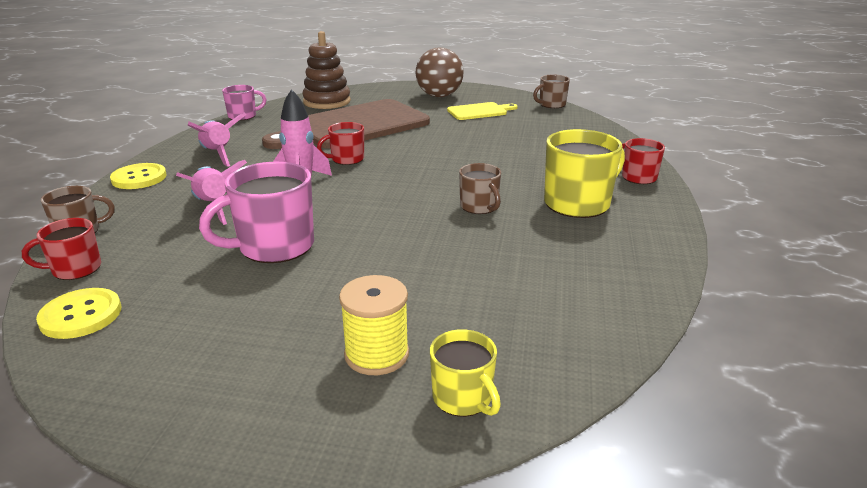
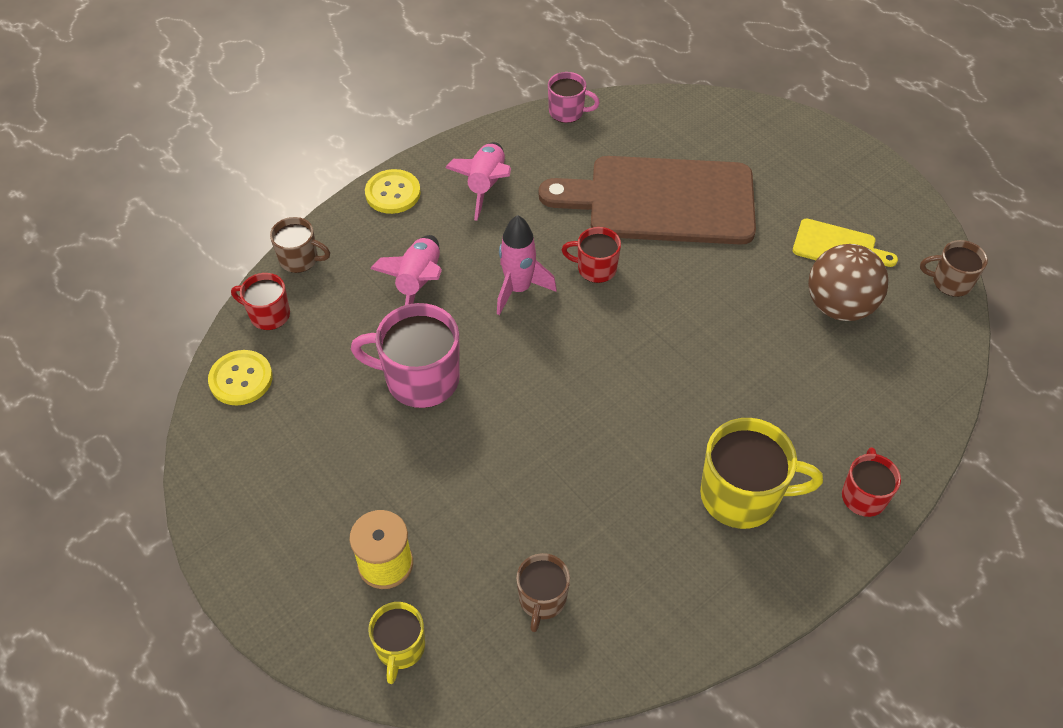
camera: 40 degrees right, 25 degrees up
(327, 102) = (681, 124): brown stacking toy -> none
(439, 96) = (828, 179): brown ball -> brown ball (839, 306)
(479, 207) = (640, 436): brown mug -> brown mug (542, 600)

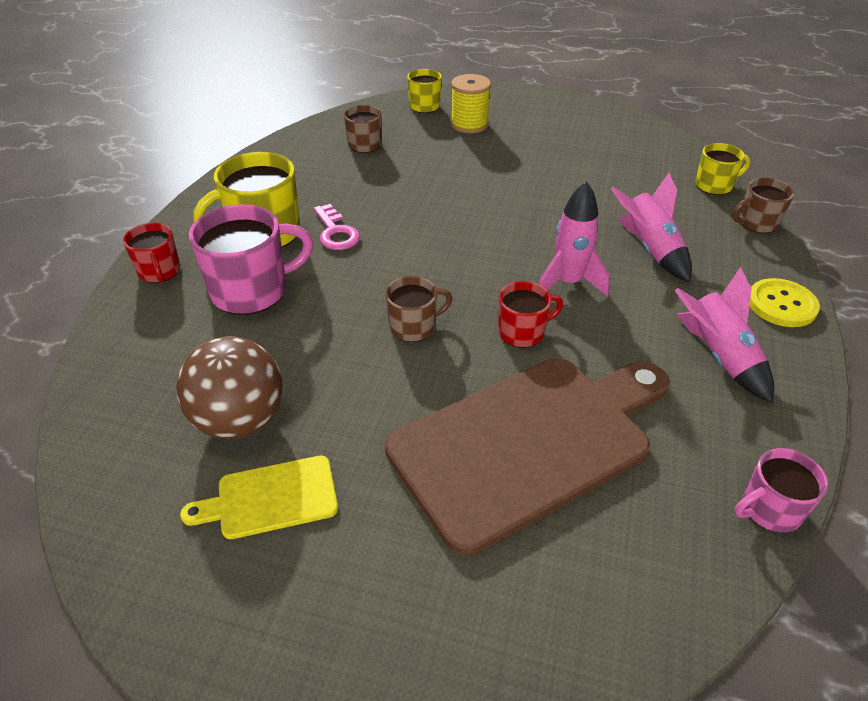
camera: 145 degrees right, 10 degrees down
(241, 379) = (670, 152): yellow button -> none
(268, 315) = (714, 185): red mug -> yellow mug
(420, 379) = (562, 198): pink mug -> pink mug (252, 290)
(669, 456) = (336, 232): none -> pink key
(950, 282) = (96, 526): brown mug -> brown mug (414, 327)

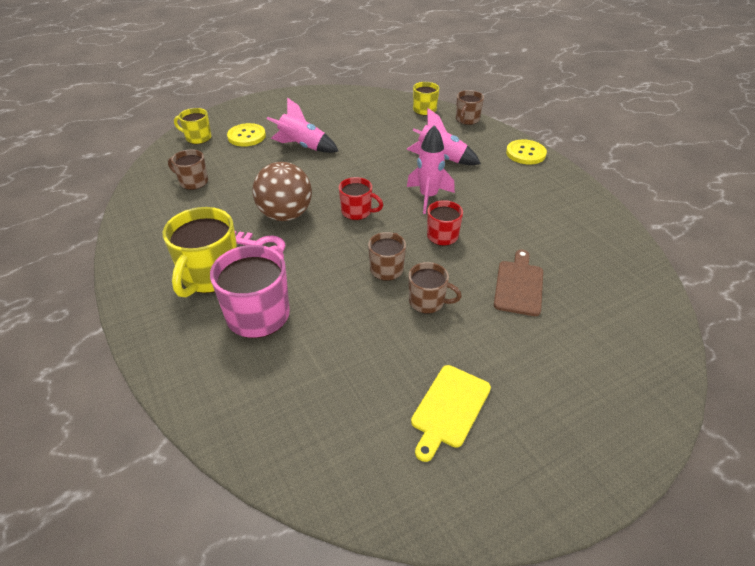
camera: 45 degrees left, 0 degrees up
(159, 272) = (170, 346): red mug -> red mug (357, 212)
(240, 420) = (370, 386): brown ball -> brown ball (285, 214)
(404, 386) = (428, 301): none -> brown mug
(469, 124) = (246, 136): yellow spool -> yellow button
(527, 442) = (518, 285): brown cutting board -> brown cutting board, size x0.45
(718, 356) = (534, 192): pink rocket -> pink rocket (302, 146)
(769, 509) = (632, 244): pink mug -> none

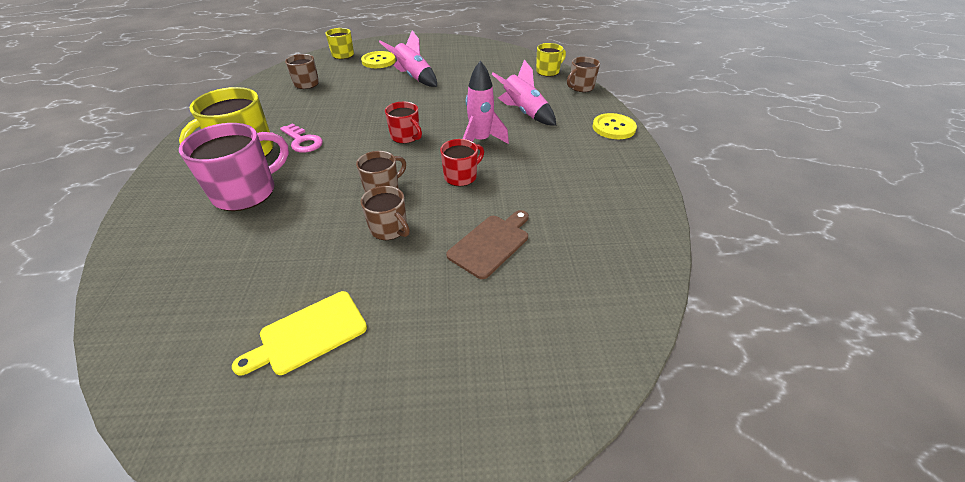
camera: 25 degrees right, 0 degrees up
(285, 214) = (347, 124): brown ball -> none

